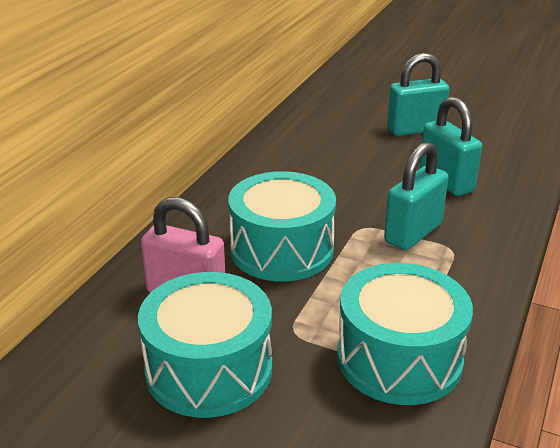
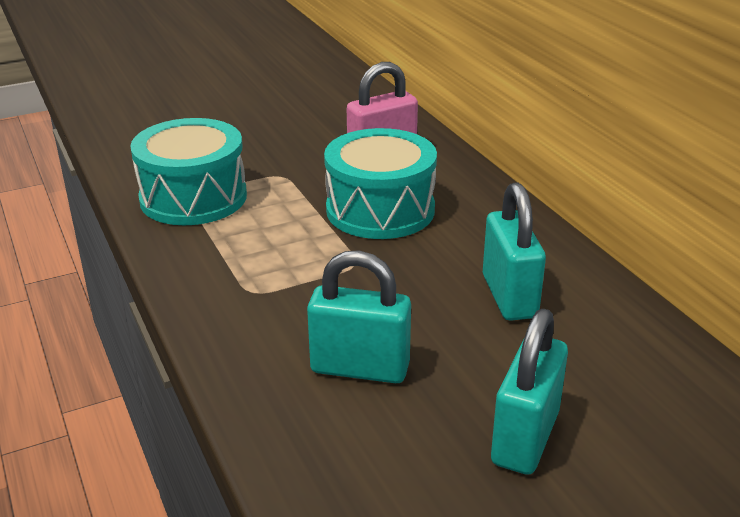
camera: 130 degrees right, 0 degrees up
(209, 369) = (295, 138): turquoise drum -> none
(413, 233) = (305, 284): turquoise padlock -> turquoise padlock (509, 296)

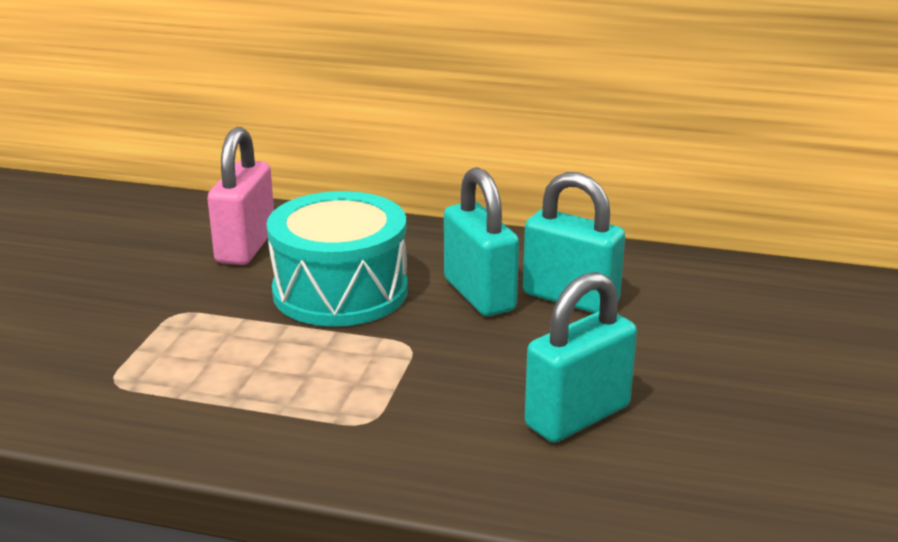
camera: 50 degrees left, 5 degrees down
(193, 197) = (121, 381): turquoise drum -> none
(525, 438) = (763, 382): turquoise padlock -> turquoise padlock (479, 295)

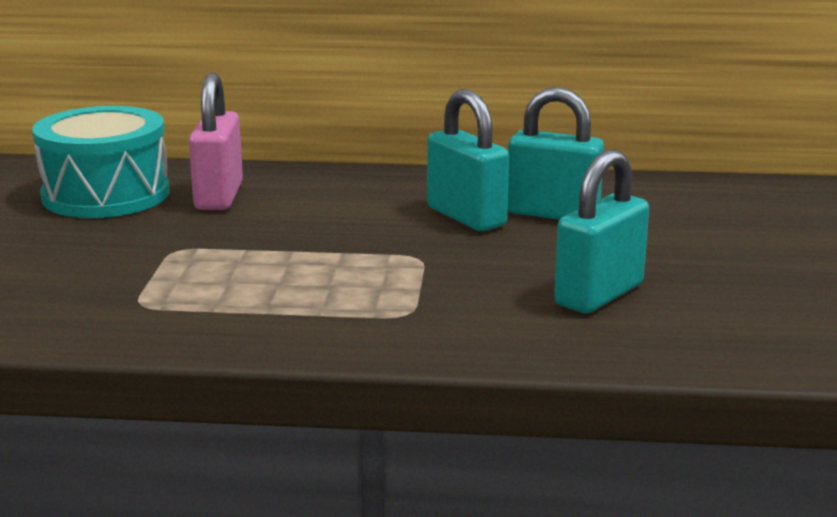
camera: 10 degrees left, 5 degrees down
(340, 291) = (331, 223): turquoise drum -> turquoise drum (106, 194)

